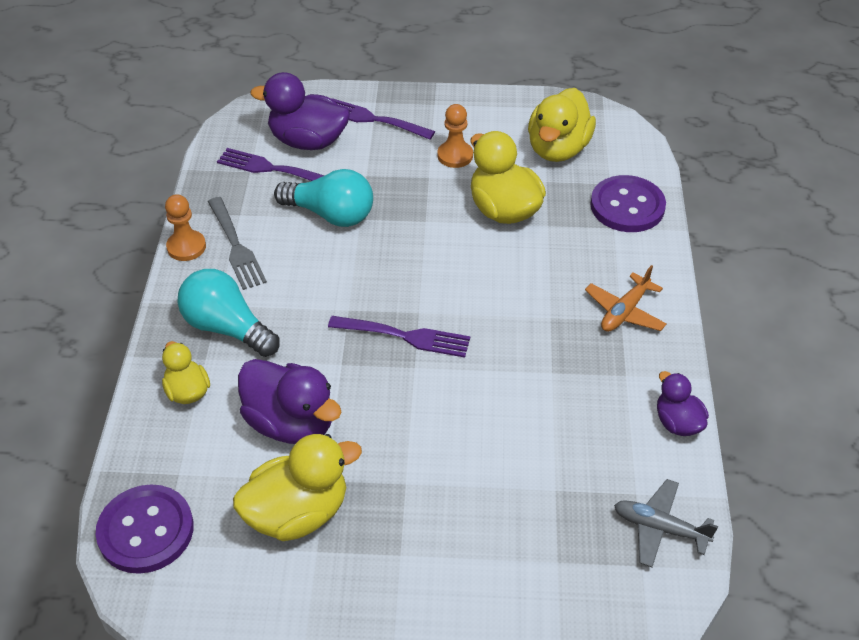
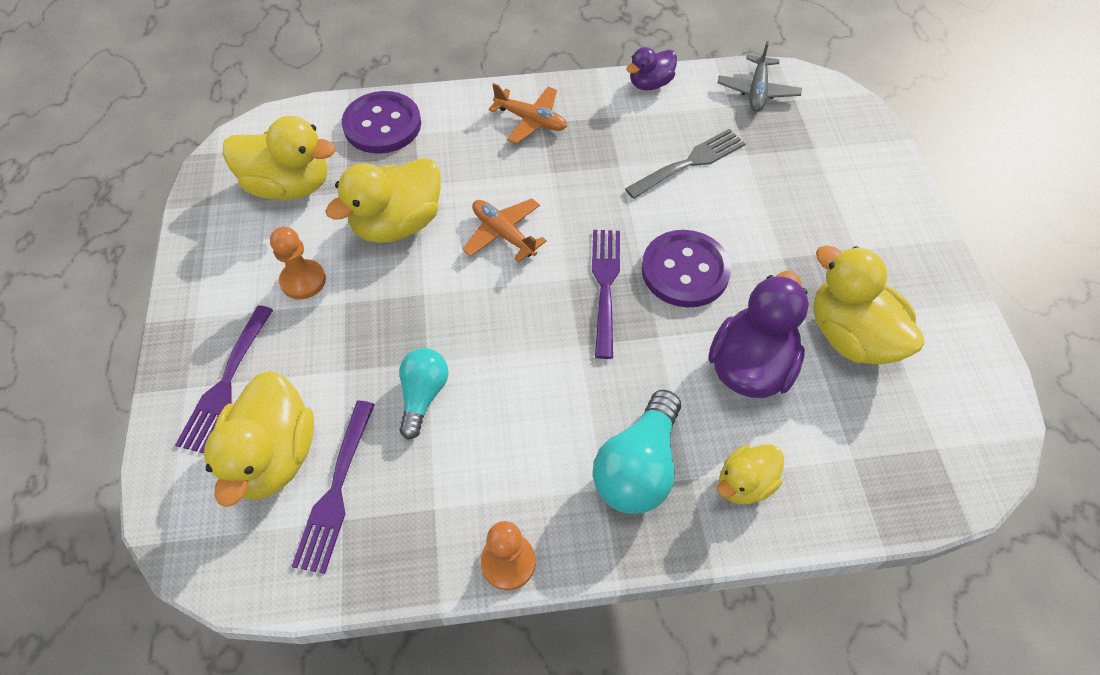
camera: 100 degrees left, 10 degrees up
(146, 531) = (931, 469): purple button -> purple button (685, 270)
(236, 246) = (497, 496): grey fork -> grey fork (690, 163)
(308, 141) = (274, 456): purple duck -> yellow duck
(331, 214) = (423, 395): turquoise light bulb -> turquoise light bulb, size x0.65
(479, 275) = (503, 234): none -> orange plane

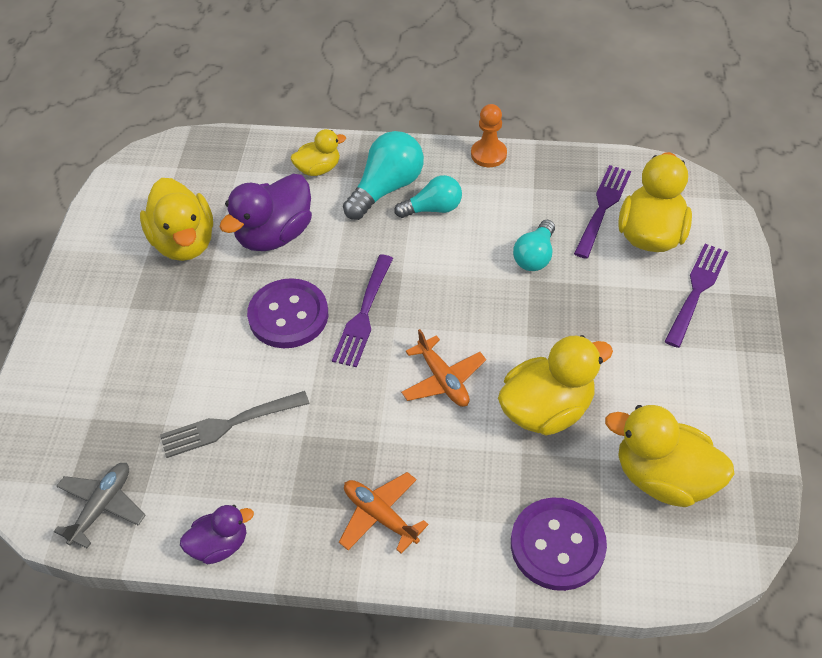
camera: 165 degrees left, 5 degrees down
(303, 281) = (639, 367): orange pawn -> none
(566, 444) = (433, 209): none -> turquoise light bulb

